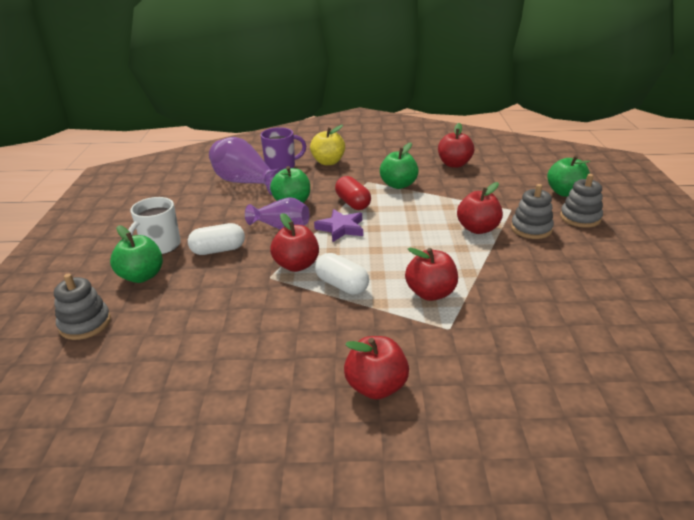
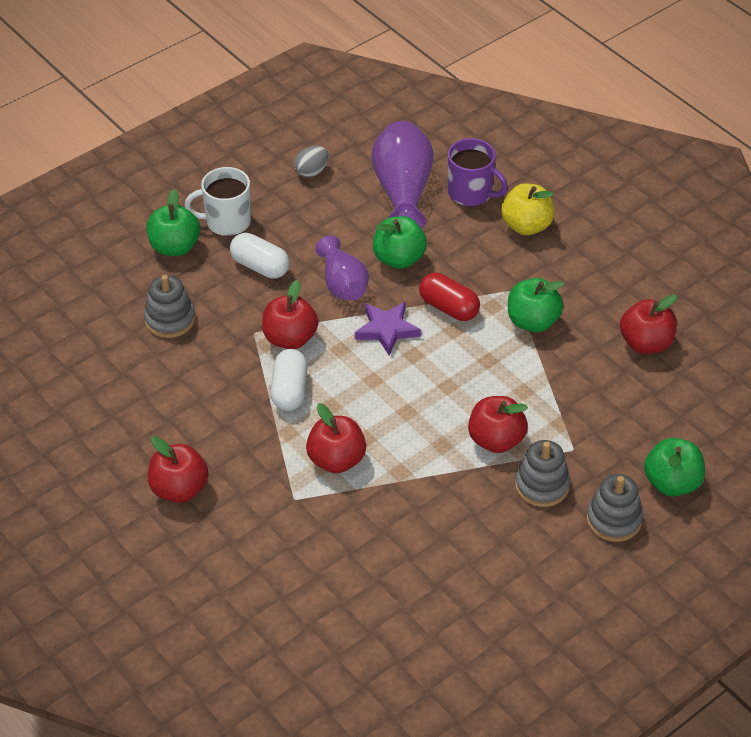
camera: 50 degrees right, 15 degrees up
(85, 324) = (90, 265): grey stacking toy -> grey stacking toy (170, 319)
(179, 202) = (311, 172): none -> grey egg
(353, 203) = (448, 307): red capsule -> red capsule turned 75 degrees counterclockwise

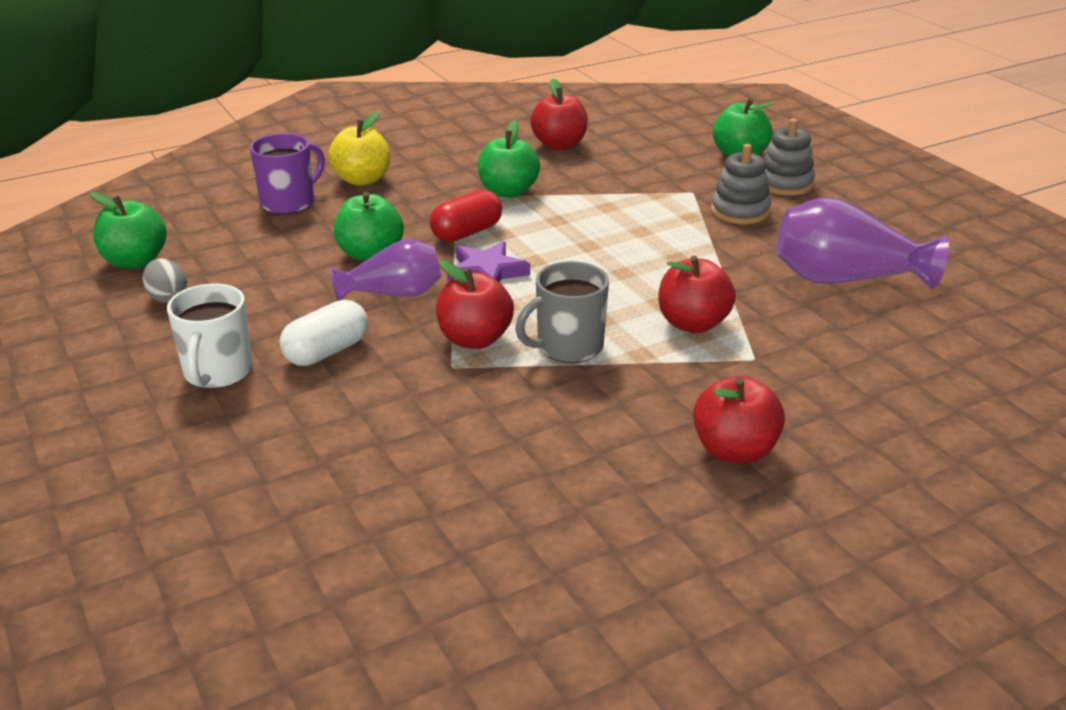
camera: 80 degrees left, 15 degrees down
(170, 319) = (394, 438): grey stacking toy -> none
(175, 247) = (239, 423): green apple -> green apple (135, 261)
(289, 390) = (568, 347): white capsule -> grey mug
(403, 191) = (255, 241): purple vase -> purple vase (845, 279)
(496, 440) = (674, 227): red apple -> none

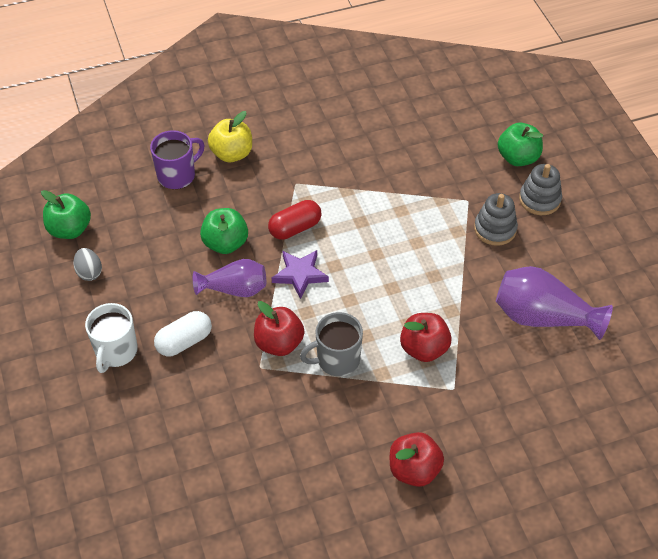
camera: 10 degrees right, 20 degrees up
(508, 192) = (333, 182): green apple -> none
(559, 145) = (384, 127): red apple -> none

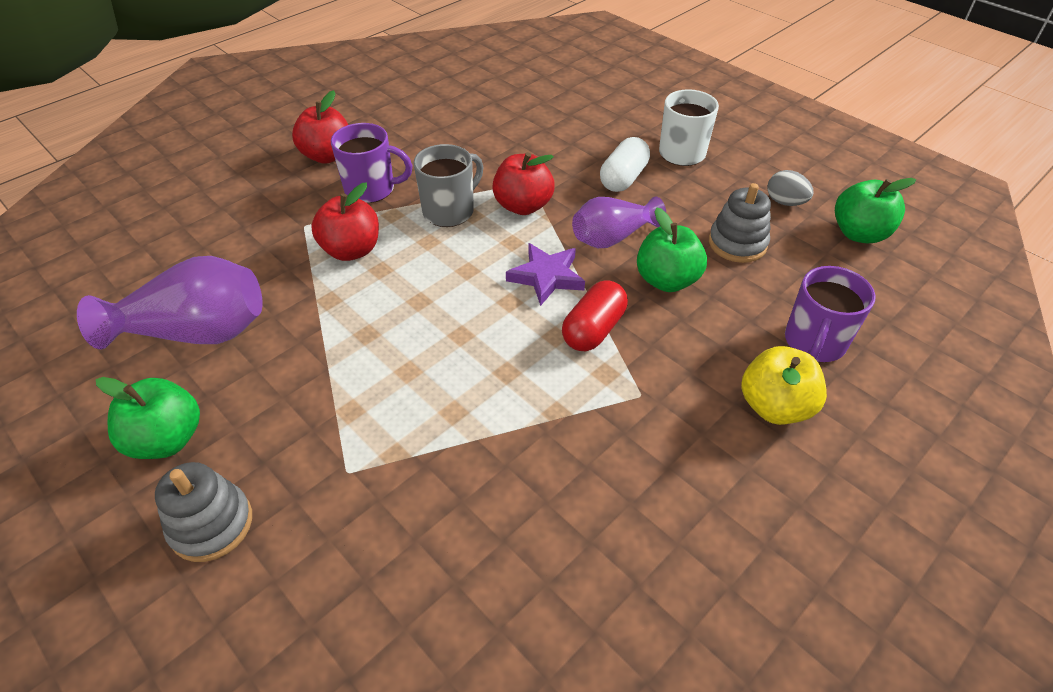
camera: 155 degrees right, 5 degrees down
(389, 409) = (371, 189): none -> purple mug
(495, 229) = (288, 436): grey stacking toy -> grey stacking toy (737, 243)
(518, 158) = (265, 609): green apple -> green apple (167, 439)

